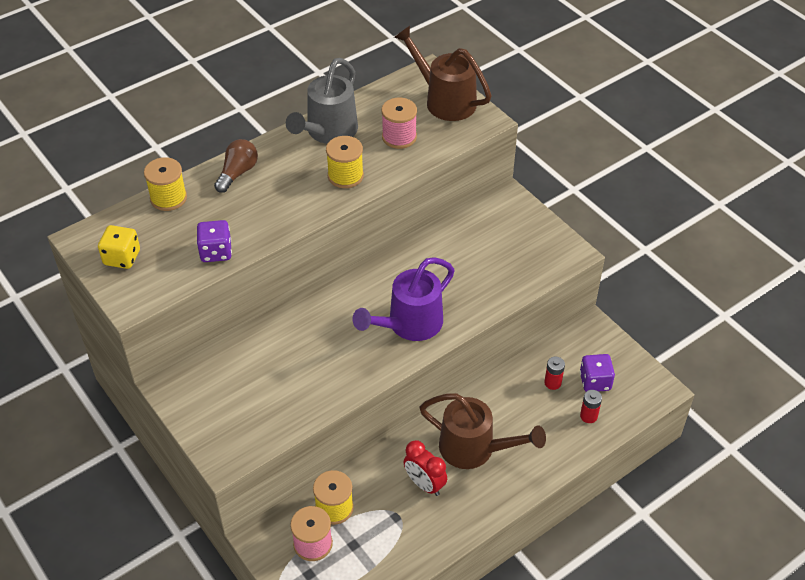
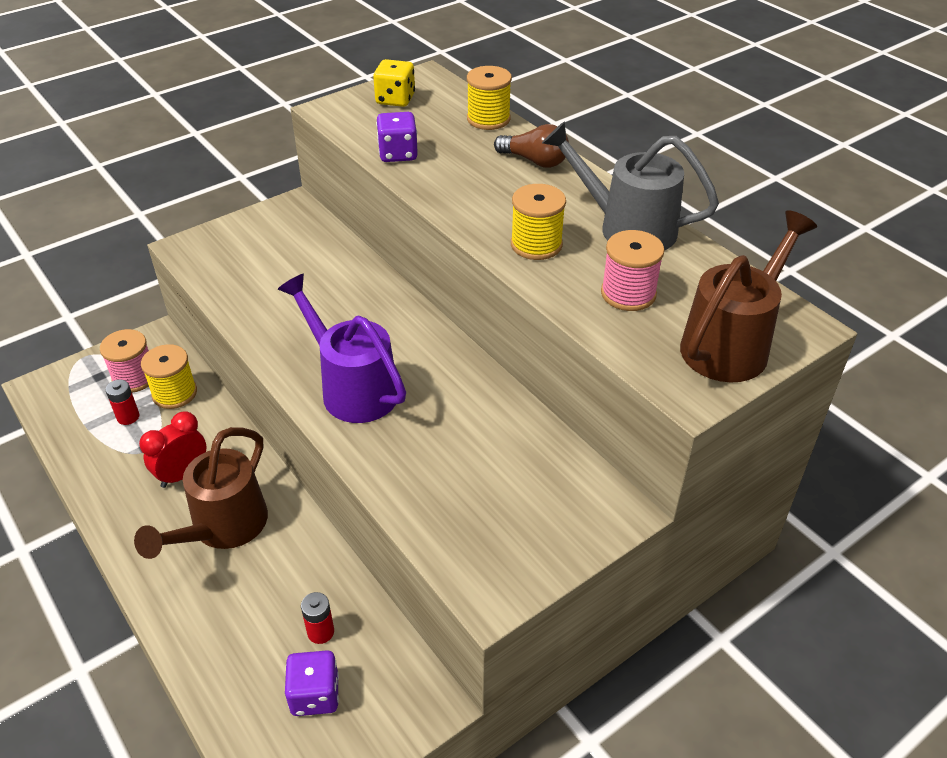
camera: 90 degrees right, 5 degrees down
(588, 416) = (249, 678): red battery -> red battery (128, 417)

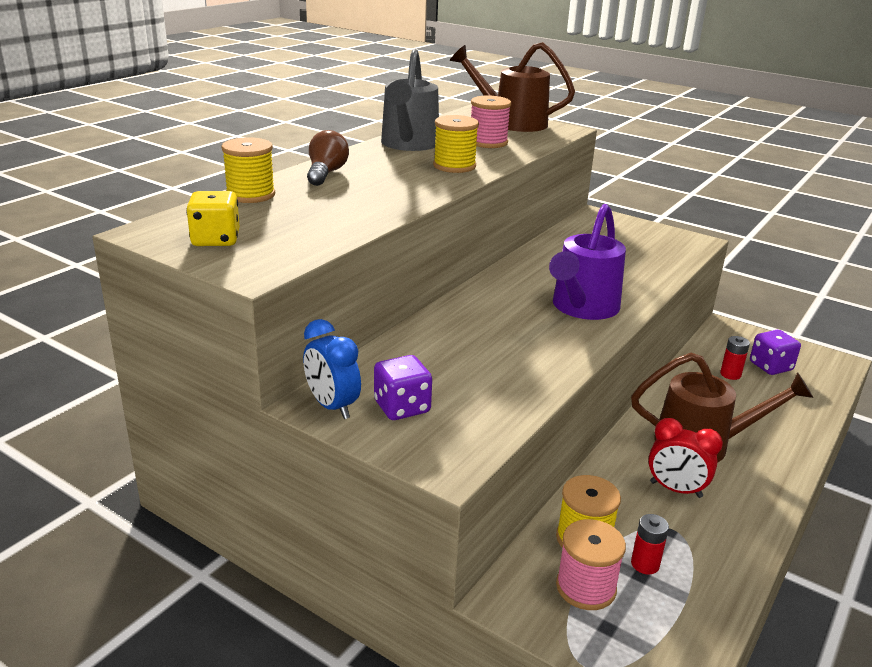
camera: 110 degrees left, 15 degrees down
(284, 212) = (332, 406): none -> blue clock
(398, 154) = (344, 224): purple dice -> purple dice (402, 407)

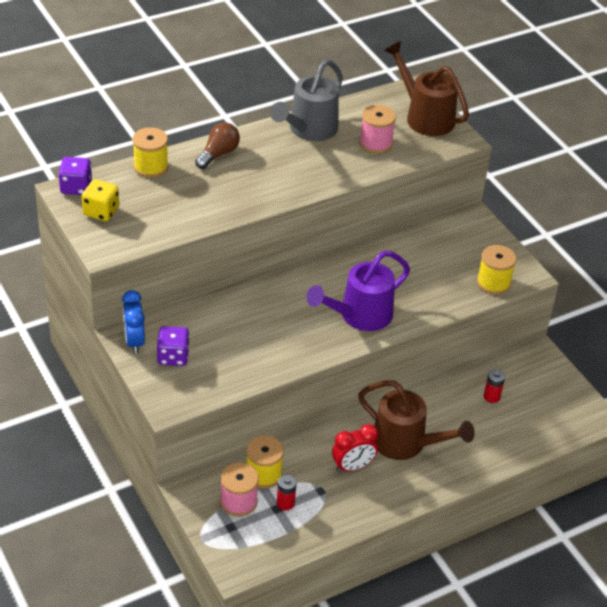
camera: 25 degrees right, 15 degrees up
(454, 166) = (319, 170): yellow spool -> yellow spool (493, 283)
(675, 489) = (353, 467): red clock -> red clock turned 75 degrees counterclockwise
(770, 366) = (533, 401): purple dice -> purple dice (76, 187)

